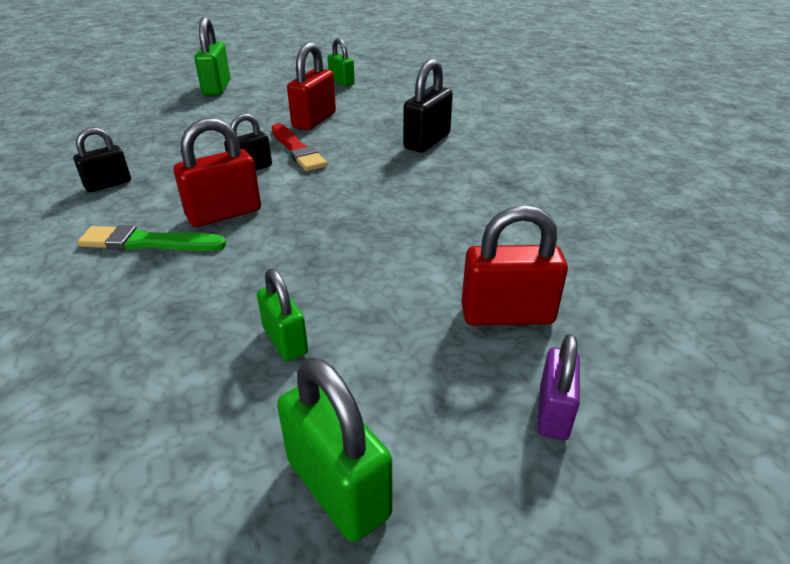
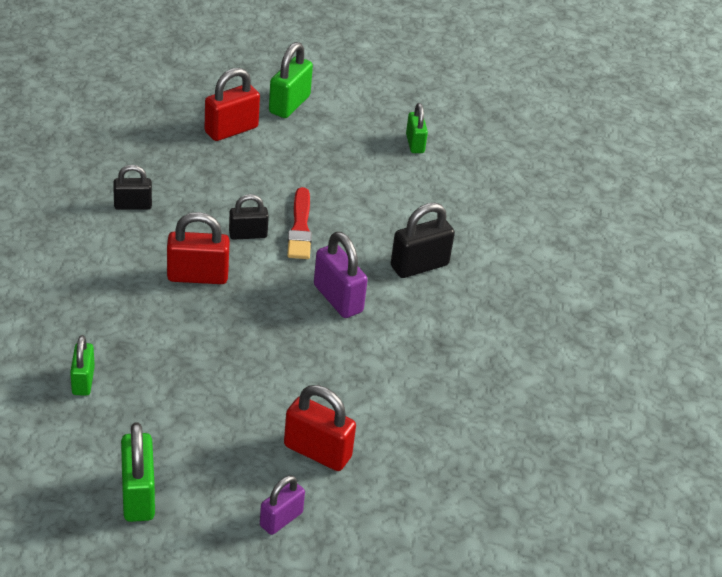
camera: 25 degrees right, 5 degrees up
(148, 242) = (131, 280): green brush -> none
(285, 341) = (169, 401): green padlock -> green padlock (83, 381)
(314, 120) = (343, 193): red padlock -> red padlock (231, 130)
(383, 183) = (338, 298): none -> purple padlock

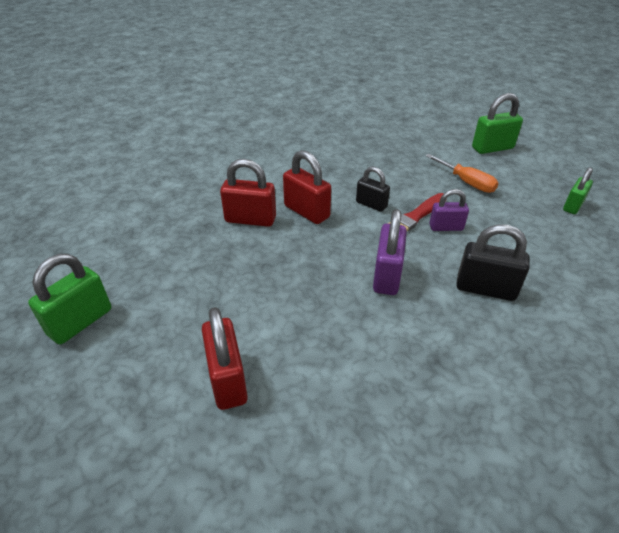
camera: 50 degrees right, 0 degrees up
(83, 381) = (159, 233): green padlock -> none
(133, 205) = (320, 158): black padlock -> none
(231, 130) = (433, 146): red padlock -> red padlock (250, 219)
(281, 519) = (130, 415): purple padlock -> purple padlock (446, 227)
(305, 162) = (466, 182): none -> orange screwdriver

